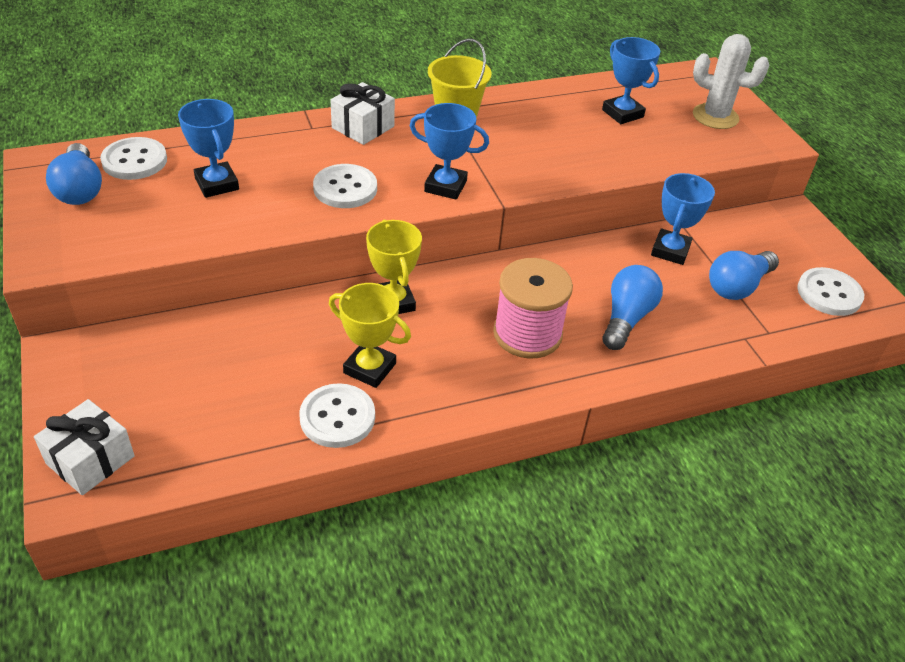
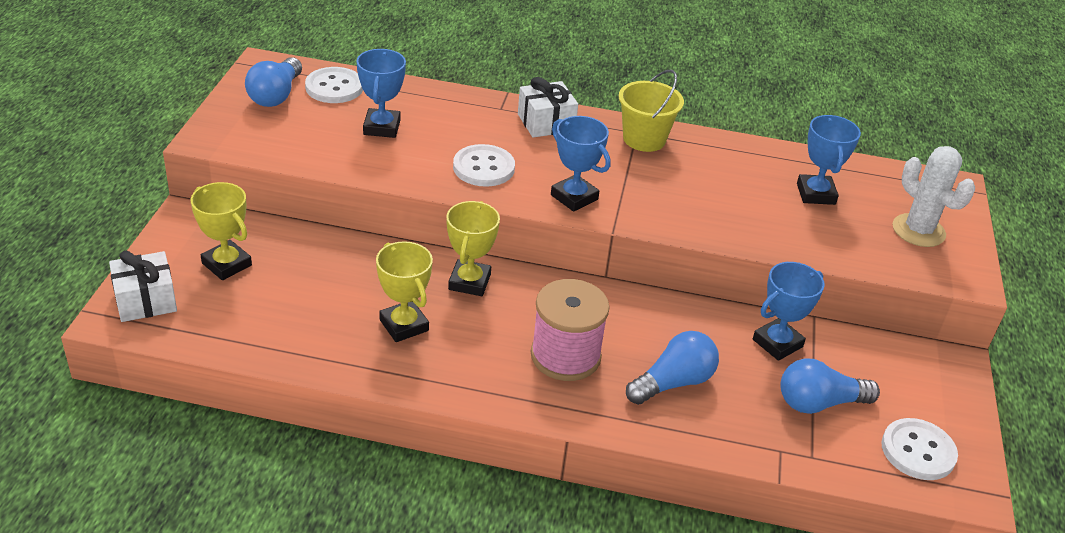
camera: 30 degrees right, 5 degrees down
(147, 384) = (226, 264): none -> yellow trophy
(337, 417) = (345, 351): white button -> none

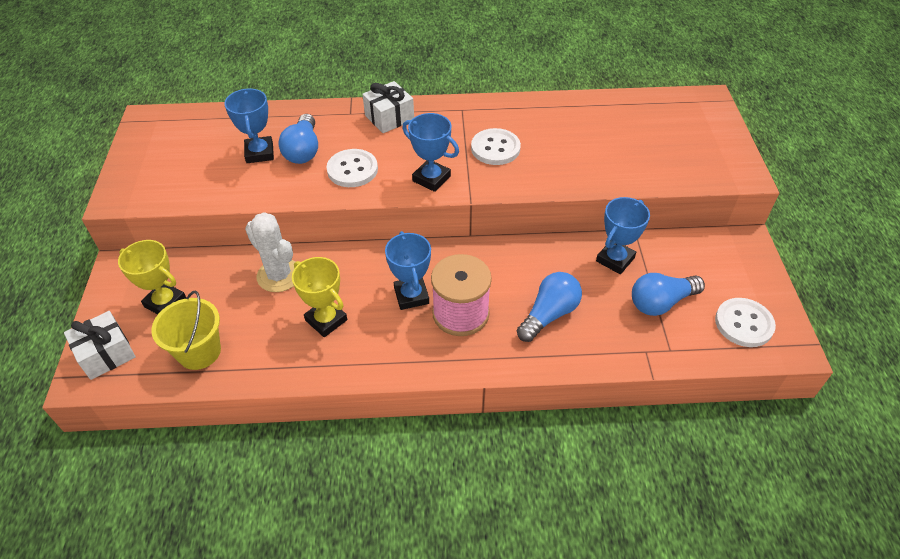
camera: 10 degrees left, 10 degrees up
(276, 95) = (163, 144): blue light bulb -> blue light bulb (303, 150)
(334, 87) = (210, 126): white button -> white button (495, 148)
(469, 282) = (367, 267): yellow trophy -> none
(644, 139) = (469, 114): yellow bucket -> yellow bucket (199, 352)
(815, 194) = (612, 130): blue trophy -> blue trophy (411, 296)
(918, 231) = (696, 143): white cactus -> white cactus (279, 275)

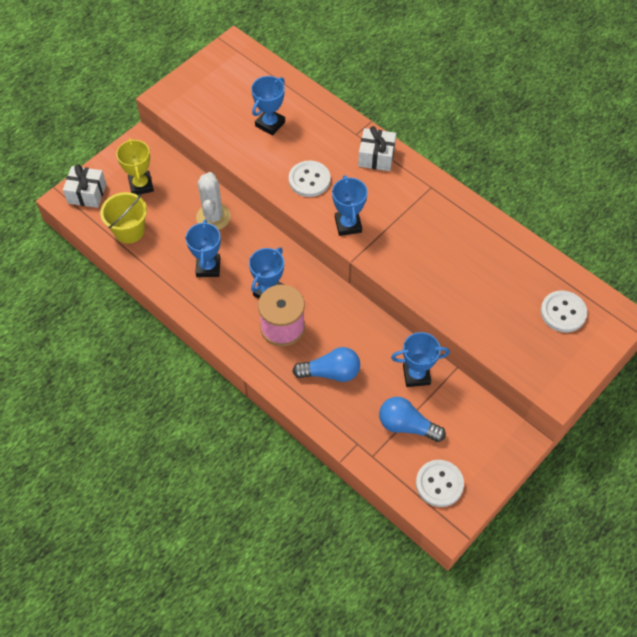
camera: 45 degrees right, 10 degrees up
(303, 150) = (296, 142): blue light bulb -> none
(326, 320) = (208, 267): yellow trophy -> blue trophy
(495, 148) = (415, 235): white button -> white button (563, 312)

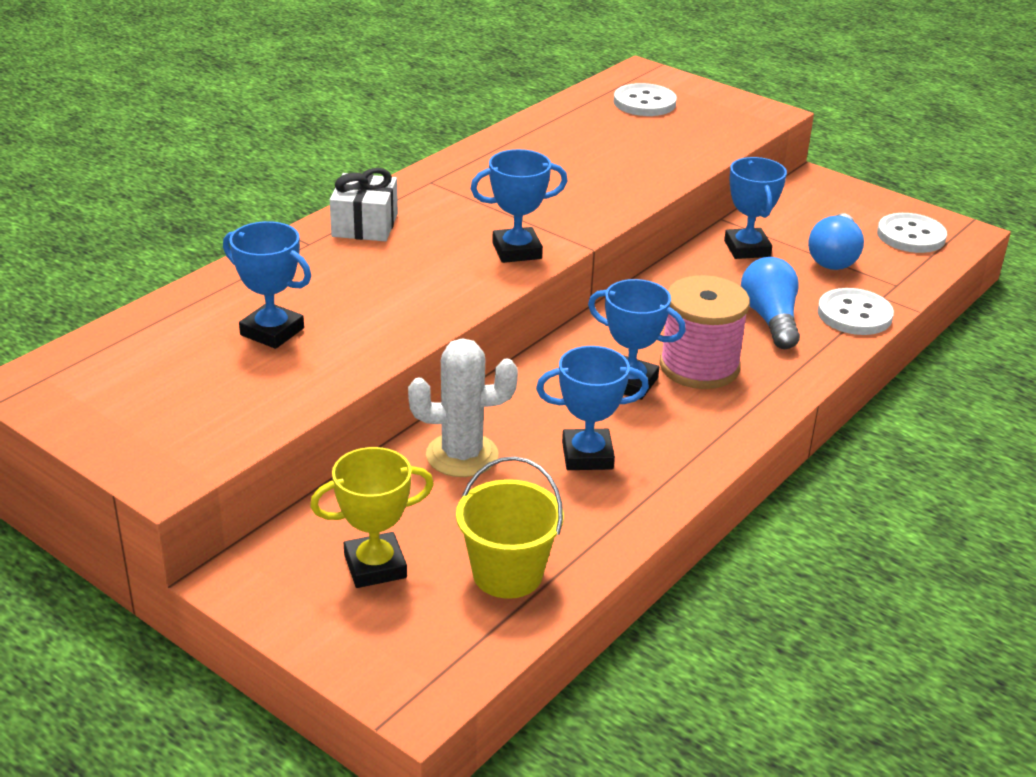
camera: 95 degrees left, 25 degrees down
(87, 193) = (400, 658): white gift -> none
(309, 180) = (418, 287): white button -> white button (854, 314)

